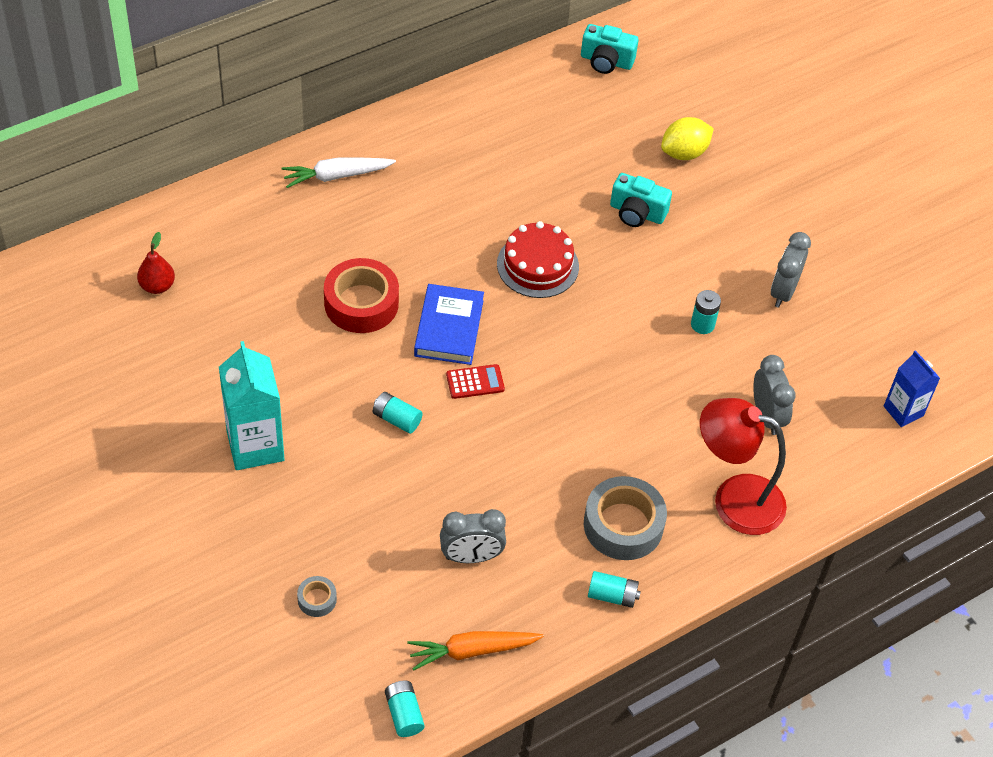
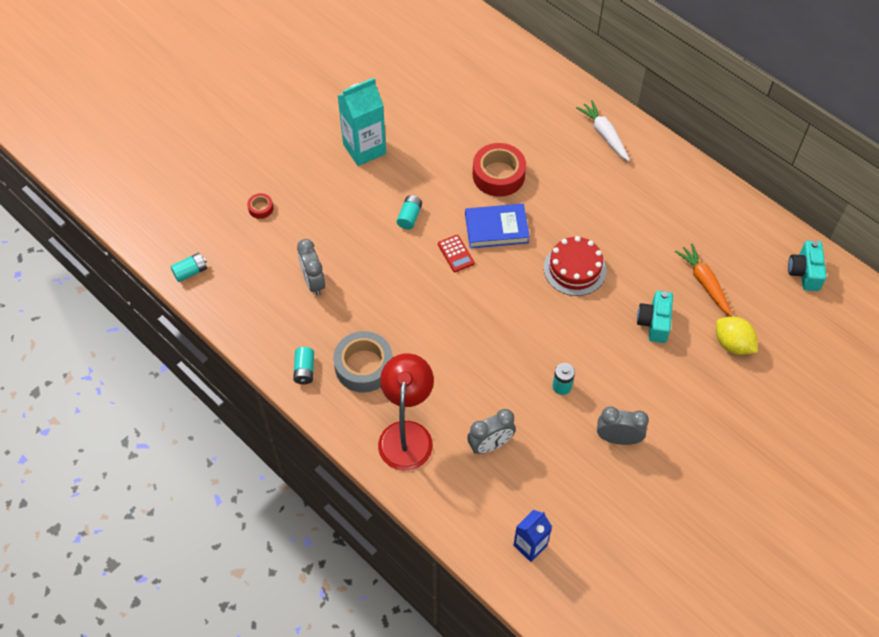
camera: 80 degrees right, 5 degrees up
(157, 286) = (470, 68): red pear -> none
(317, 599) = (261, 208): grey tape -> red tape
(472, 651) = (243, 298): orange carrot -> orange carrot (704, 283)

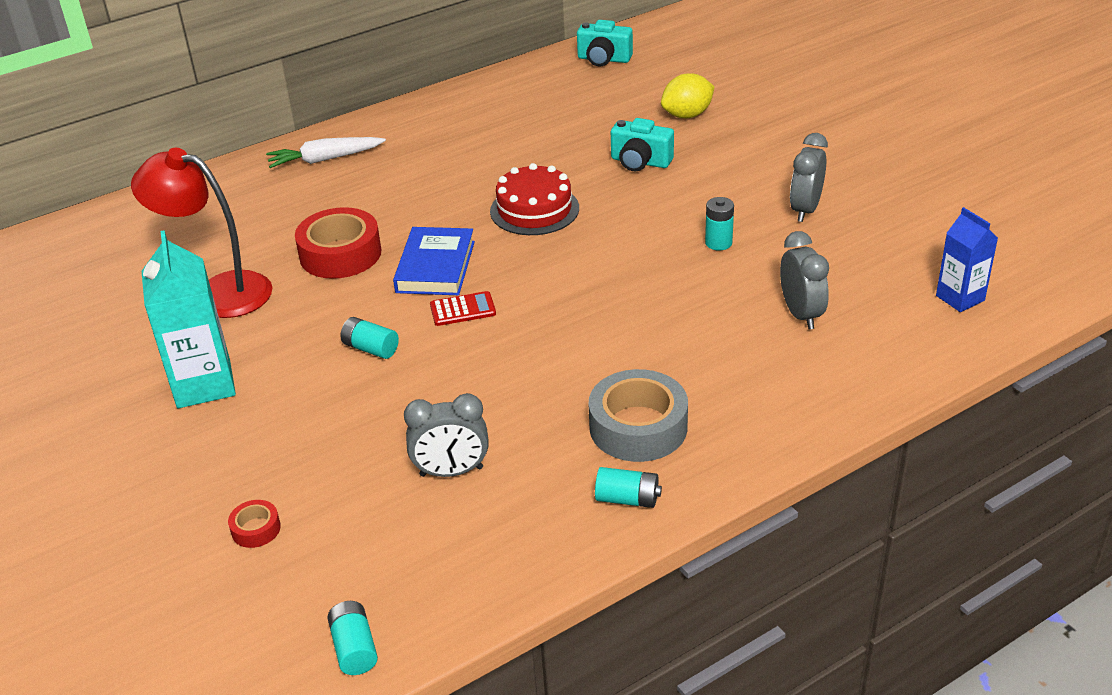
camera: 75 degrees left, 20 degrees down
(407, 434) = (771, 393): red lamp -> red lamp (218, 292)
(704, 283) = (594, 121): orange carrot -> none

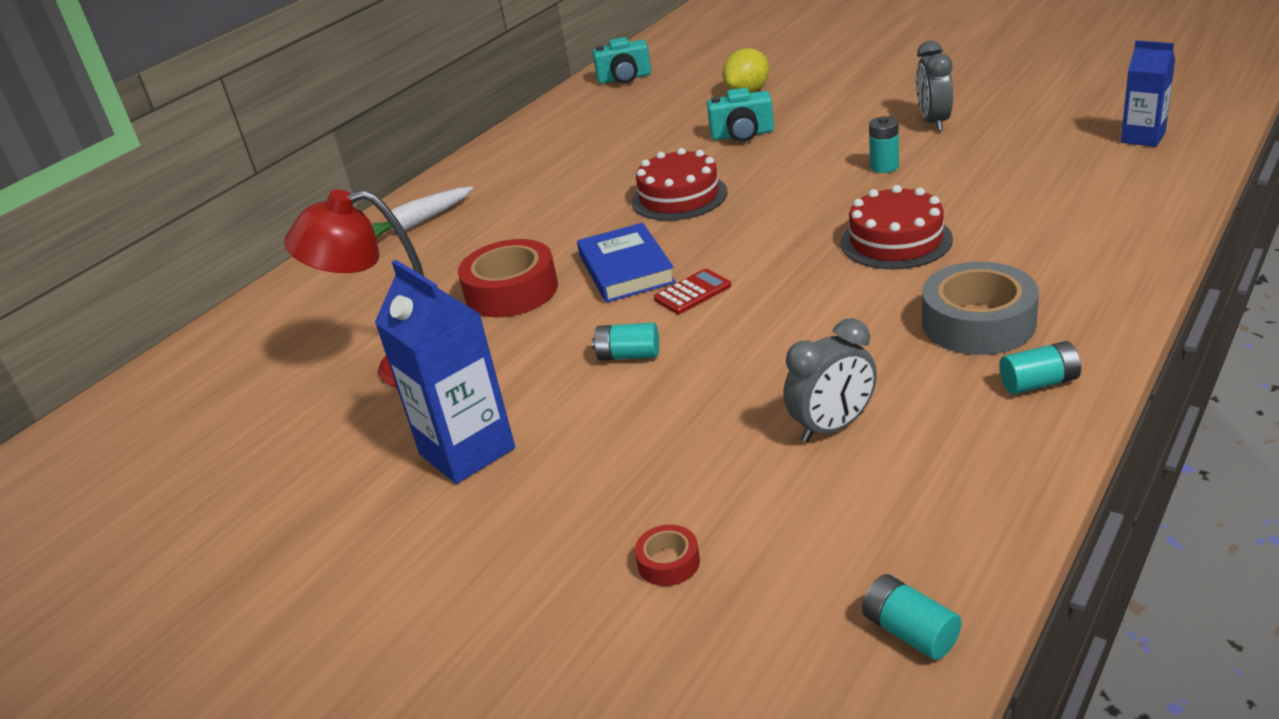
camera: 20 degrees left, 5 degrees down
(204, 384) = (467, 451): turquoise carton -> blue carton
(654, 323) = (896, 241): none -> red cake
(801, 314) = (1022, 191): grey clock -> none

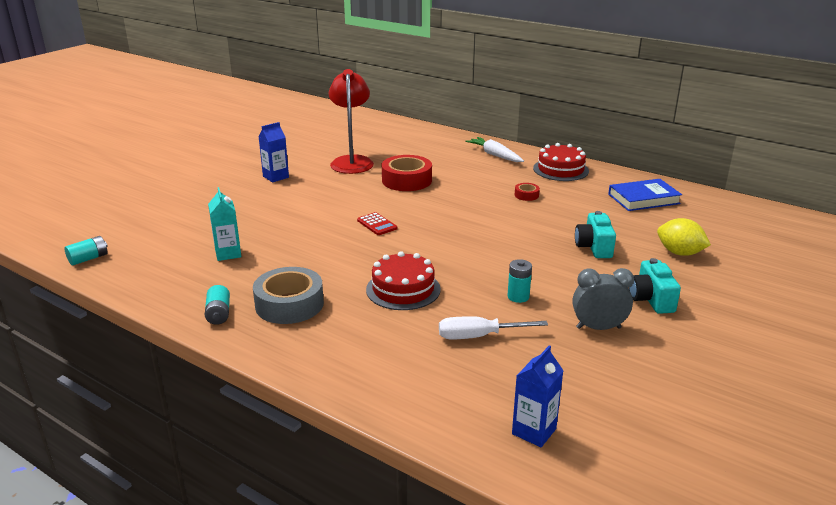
camera: 85 degrees right, 5 degrees down
(467, 451) = (276, 177): blue carton -> blue carton, size x0.62
(624, 78) = (716, 207): turquoise camera -> turquoise camera (651, 299)
(626, 269) = (413, 207): blue book -> blue book (643, 199)
(628, 355) = (325, 208): turquoise battery -> none
(668, 562) = (171, 215): red tape -> red tape (526, 195)
(679, 197) = (499, 223): red cake -> red cake (560, 169)
(833, 427) = (228, 253): grey clock -> turquoise carton
(987, 180) = (478, 336): none -> white screwdriver

